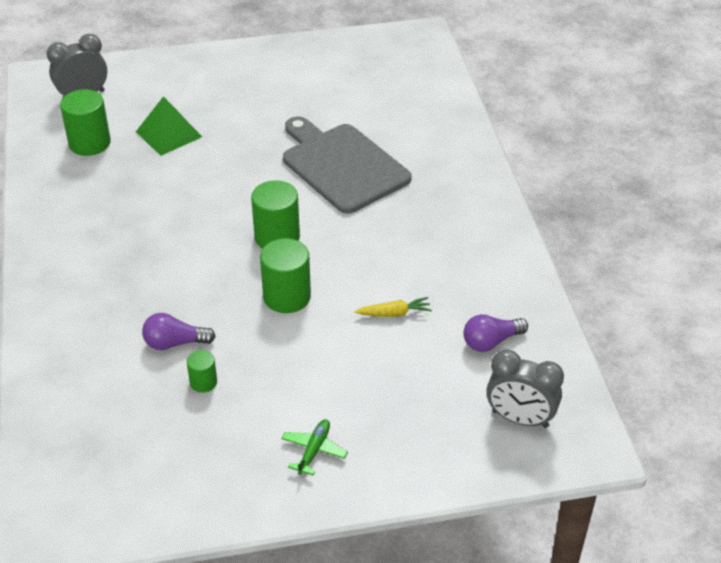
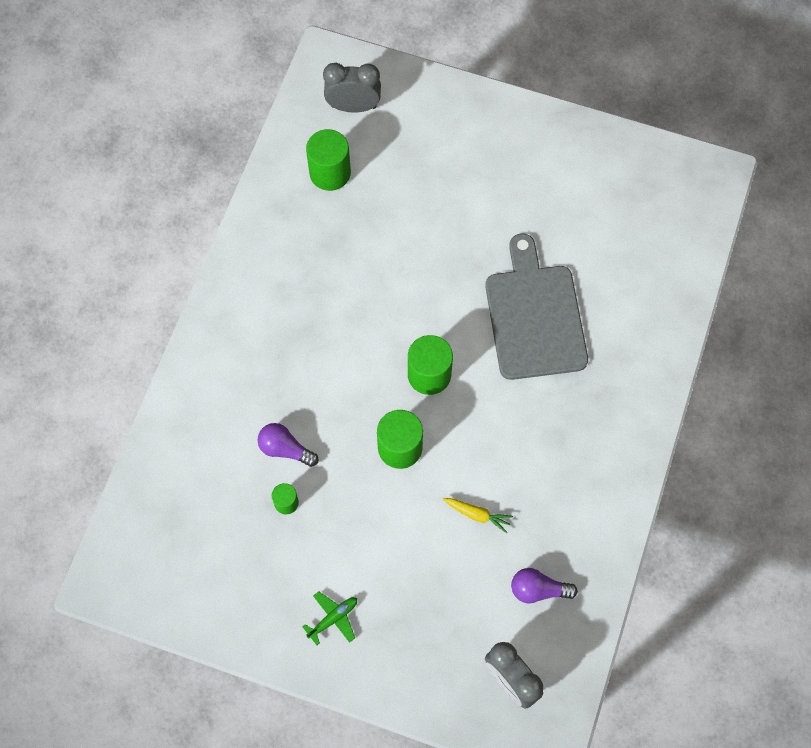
camera: 30 degrees right, 25 degrees up
(168, 134) = (403, 196): green pyramid -> none

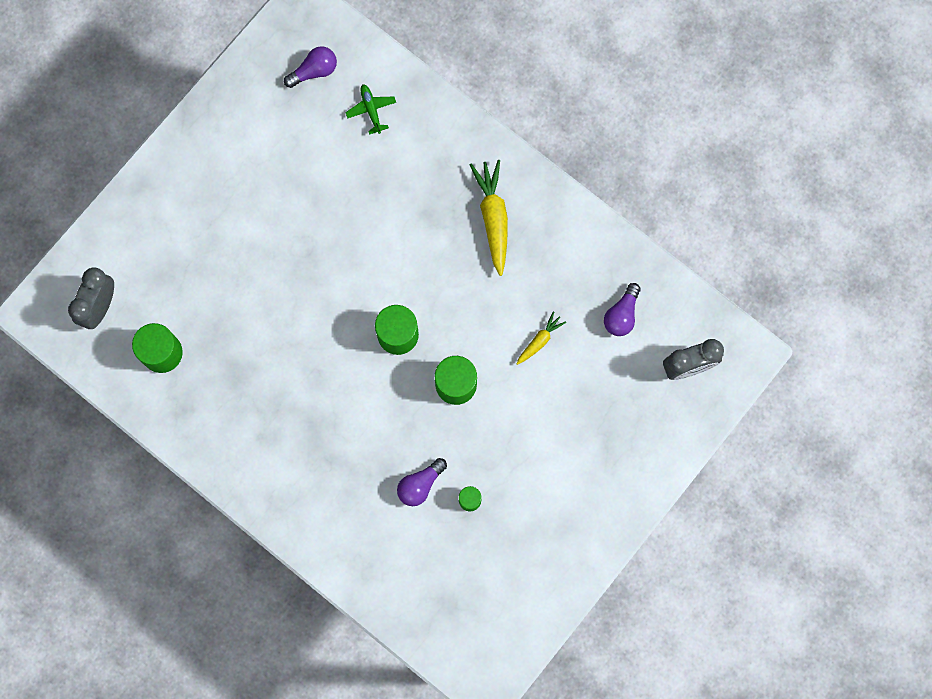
camera: 70 degrees left, 10 degrees up
(333, 618) = (586, 493): green plane -> green plane (371, 109)
(534, 316) = (377, 222): grey cutting board -> none
(586, 424) = (493, 218): none -> yellow carrot
(660, 206) = (314, 71): none -> purple light bulb

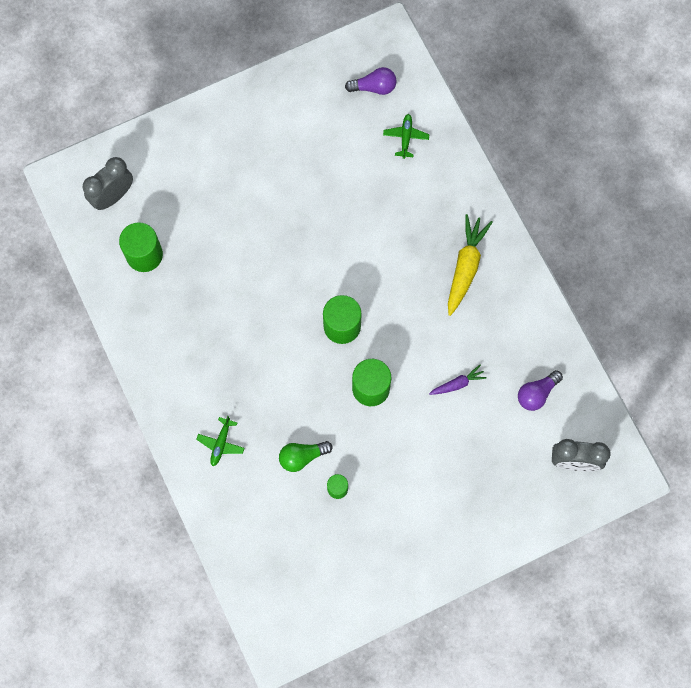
camera: 25 degrees right, 5 degrees down
(333, 509) = (221, 444): none -> green plane
(420, 485) = (302, 457): purple light bulb -> green light bulb
(539, 340) = (457, 384): yellow carrot -> purple carrot

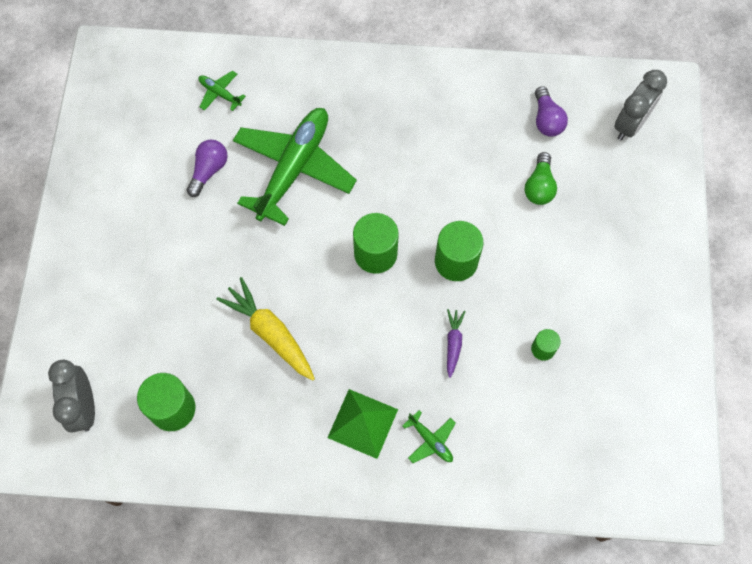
camera: 60 degrees left, 5 degrees down
(207, 389) = (363, 423): none -> green pyramid
(302, 457) = (491, 365): green light bulb -> green light bulb (539, 186)
(374, 87) = (149, 93): purple light bulb -> purple light bulb (209, 170)
(376, 228) = (294, 168): none -> green plane
(457, 384) = (497, 181): purple carrot -> purple carrot (453, 343)
(465, 267) = (385, 112): yellow carrot -> yellow carrot (270, 333)

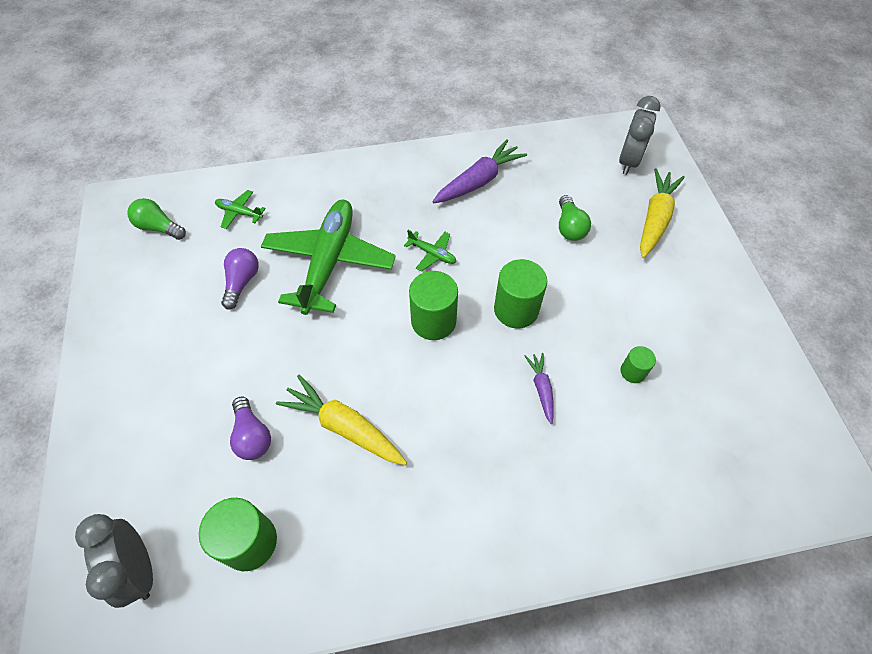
camera: 15 degrees left, 10 degrees down
(141, 92) = (159, 227): none -> green light bulb
(363, 423) = (473, 499): green pyramid -> none
(430, 440) = (554, 498): green plane -> green plane (432, 254)
(465, 112) = (478, 181): none -> purple carrot
(546, 120) = (554, 172): purple light bulb -> purple light bulb (252, 436)
(629, 198) = (655, 219): none -> yellow carrot

